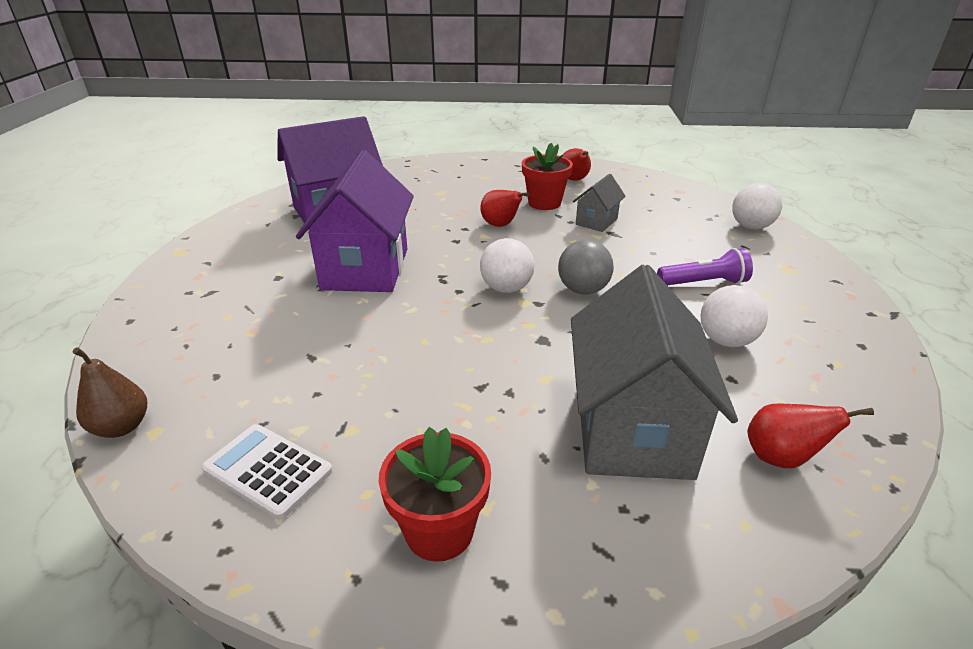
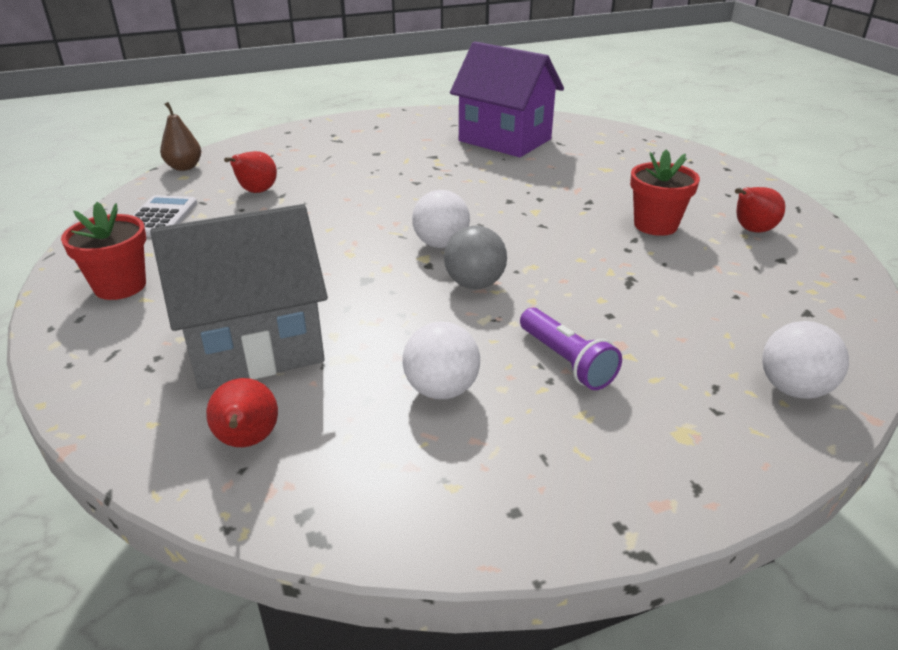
camera: 65 degrees right, 0 degrees up
(365, 269) = (418, 178): purple house -> none
(500, 225) = (567, 214): red pear -> red pear (256, 192)
(596, 221) = (648, 265): grey house -> none

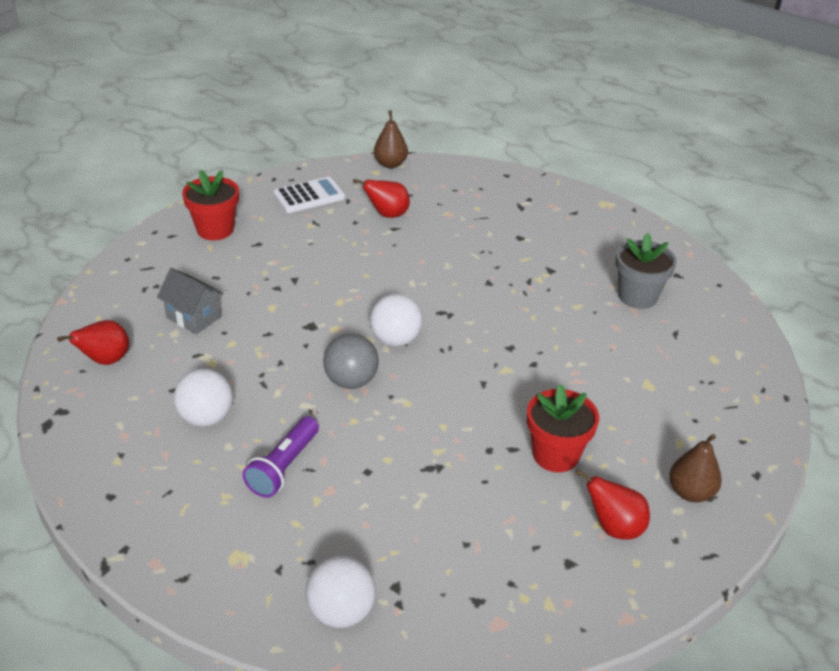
camera: 55 degrees right, 5 degrees up
(255, 347) = (193, 317): grey house -> grey house, size x0.48
(504, 140) = (637, 296): purple house -> grey flower pot
(731, 193) = (690, 492): none -> brown pear

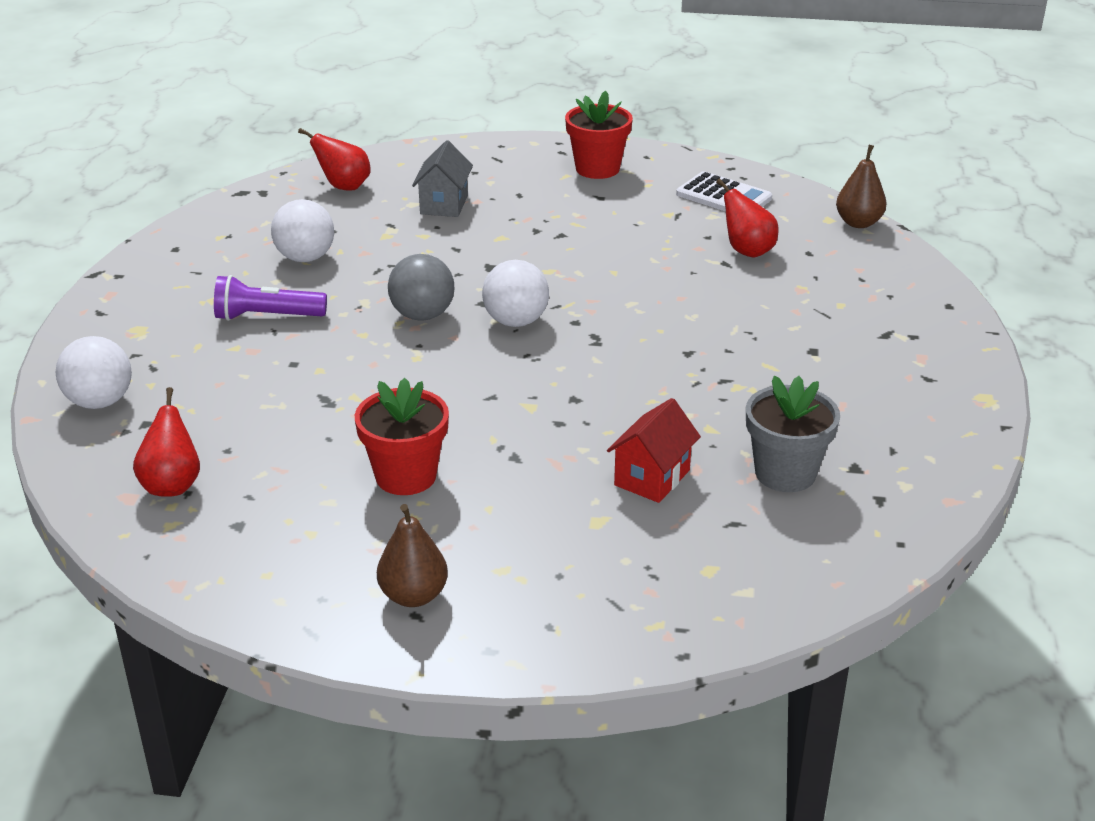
camera: 65 degrees right, 5 degrees down
(614, 527) = (313, 545): red pear -> red pear (172, 485)
(615, 347) = (652, 478): none -> red house

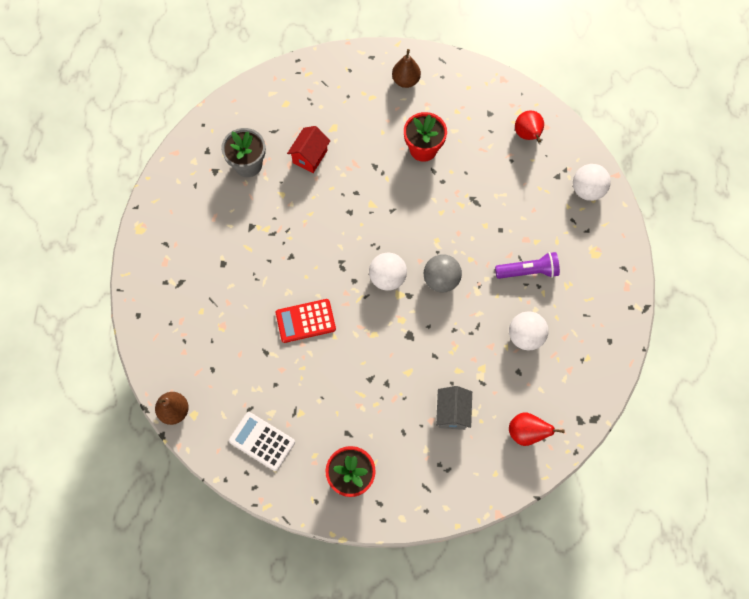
camera: 175 degrees right, 35 degrees up
(661, 287) = (305, 321): none -> red calculator
(747, 251) = (251, 368): red pear -> none

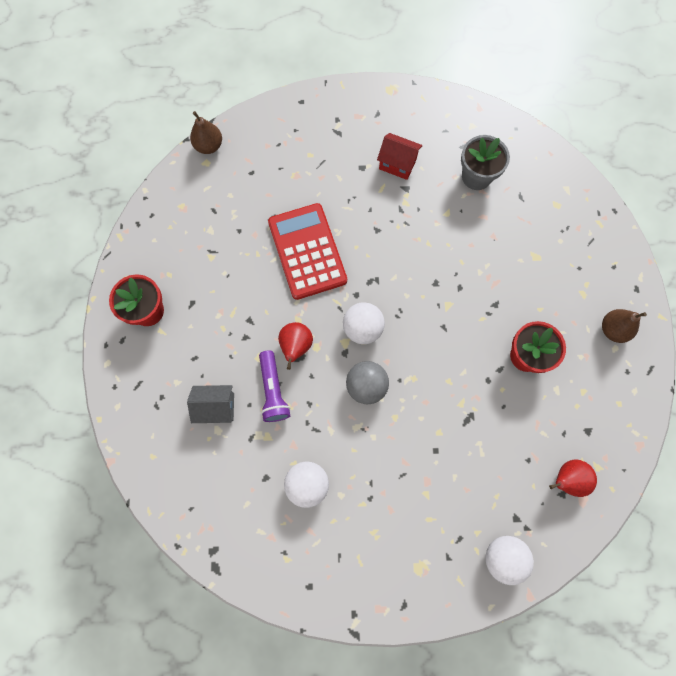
camera: 85 degrees right, 5 degrees up
(262, 441) = (182, 225): white calculator -> none
(305, 321) = (307, 251): red calculator -> red calculator, size x1.58
(310, 157) = (496, 236): red house -> red house (397, 164)
(526, 433) = (197, 489): red pear -> red pear (296, 346)
(528, 271) = (387, 485): purple flashlight -> purple flashlight (273, 390)

